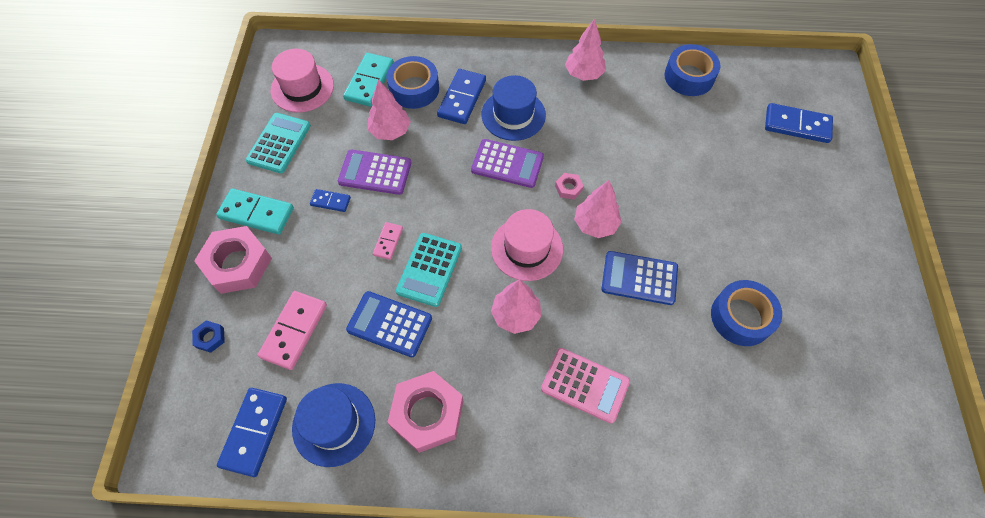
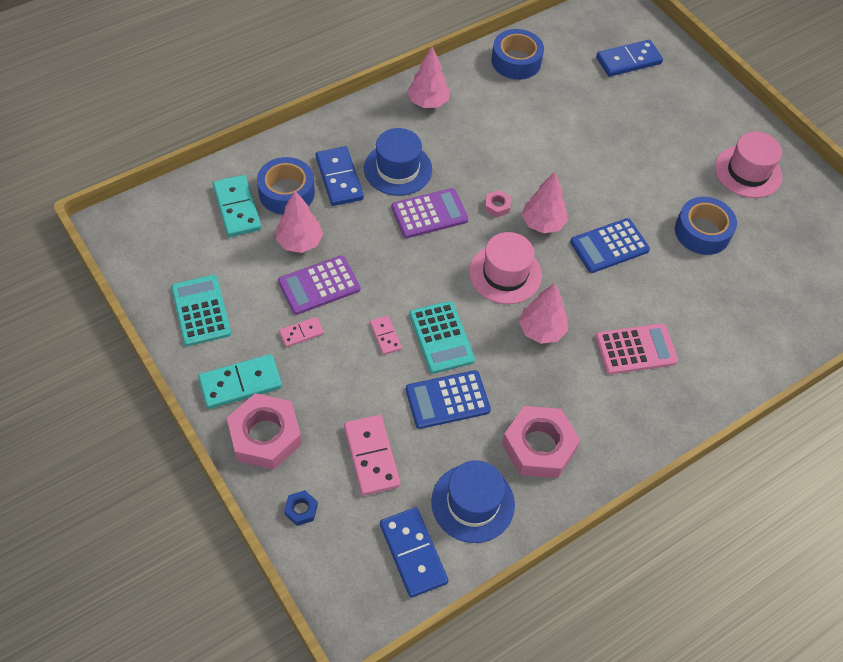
camera: 40 degrees left, 5 degrees down
(302, 88) = (174, 248): pink hat -> pink hat (748, 172)
(330, 201) = (301, 333): blue domino -> pink domino

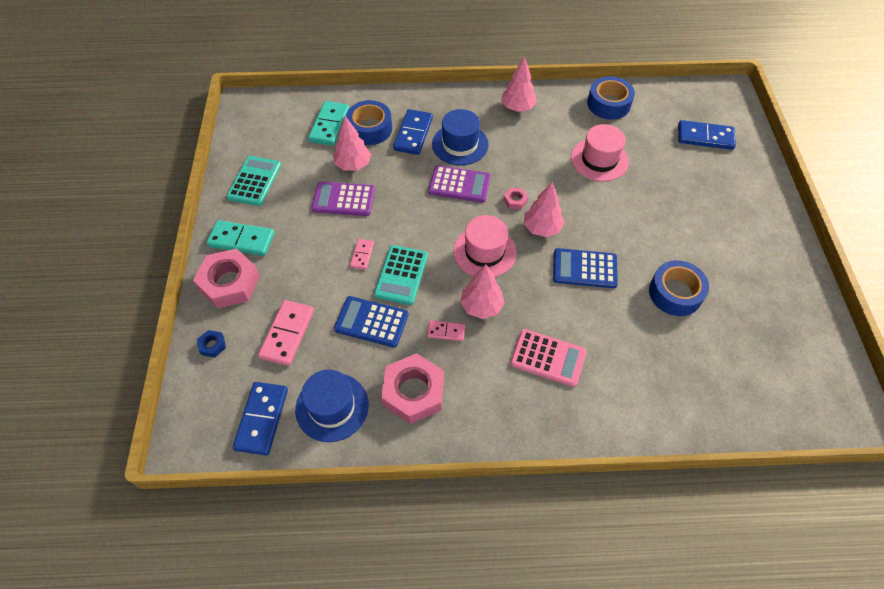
camera: 35 degrees right, 0 degrees up
(301, 333) = (307, 226): pink domino -> pink domino (446, 331)
(748, 172) = (753, 263): pink hat -> pink hat (599, 159)

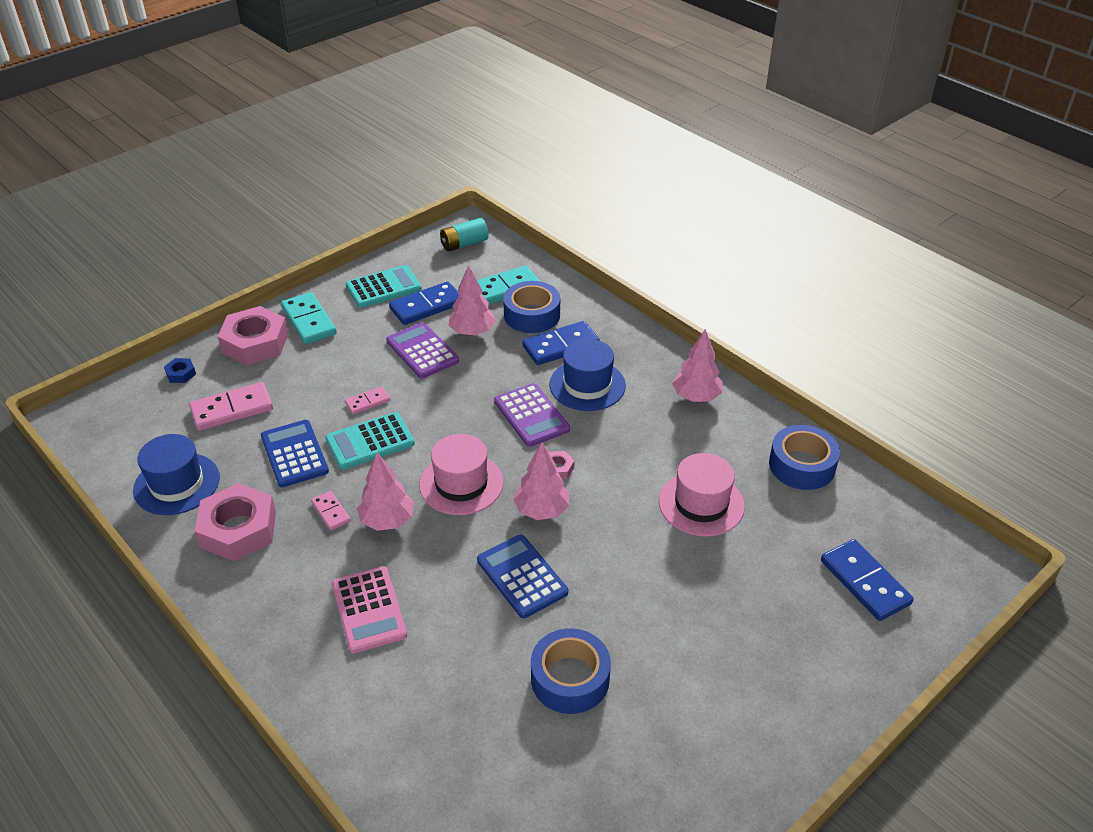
camera: 50 degrees right, 15 degrees down
(260, 116) = (464, 244): none -> turquoise battery
(262, 419) = (129, 448): blue domino -> blue domino (426, 306)

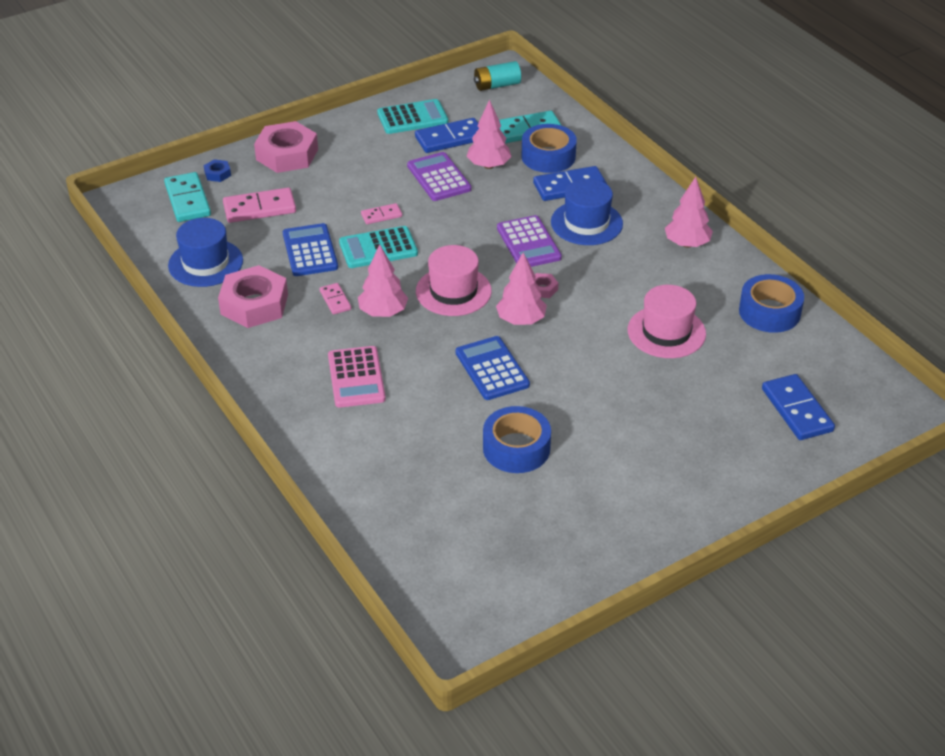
camera: 10 degrees right, 0 degrees up
(309, 321) = (338, 140): turquoise domino -> turquoise domino (188, 200)

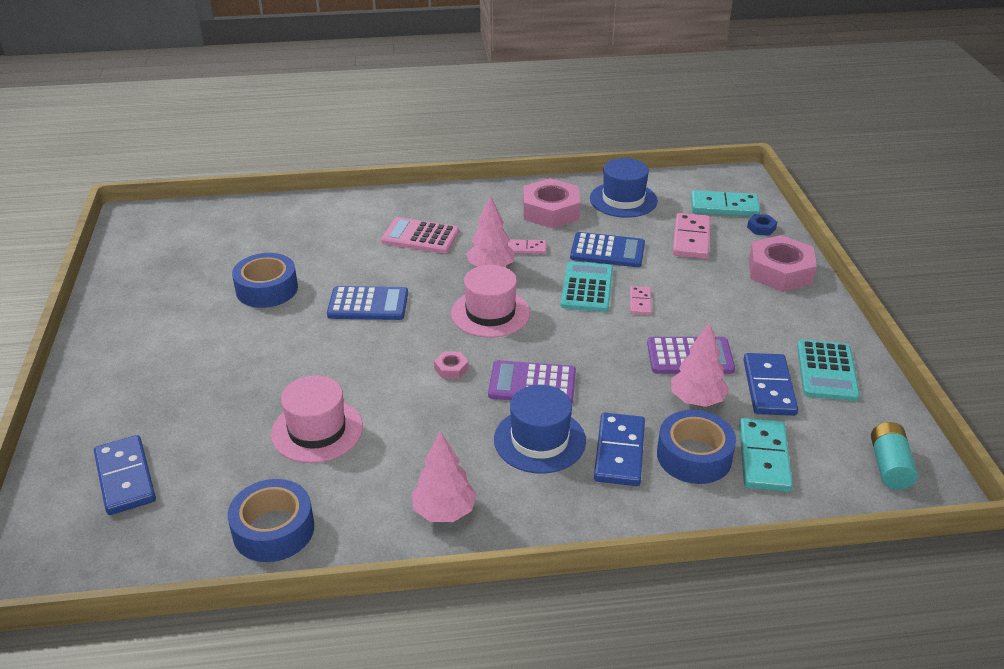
camera: 115 degrees right, 5 degrees down
(521, 320) = (416, 340): pink tree -> none
(796, 410) = (125, 477): blue domino -> blue domino turned 60 degrees clockwise

